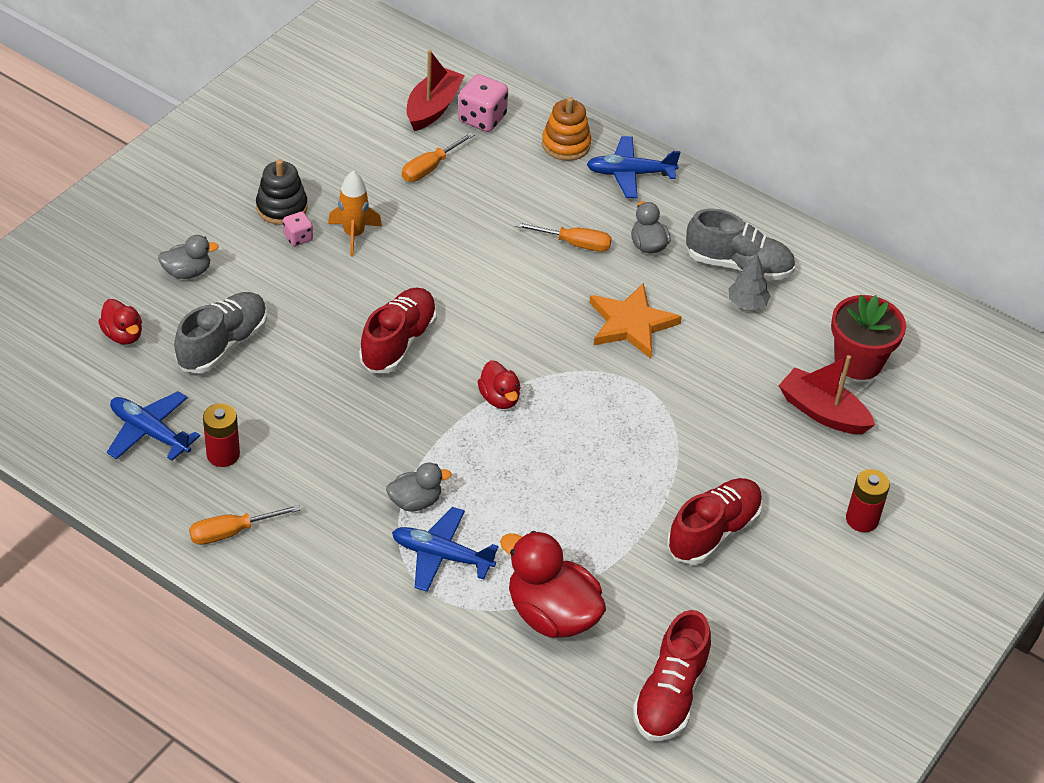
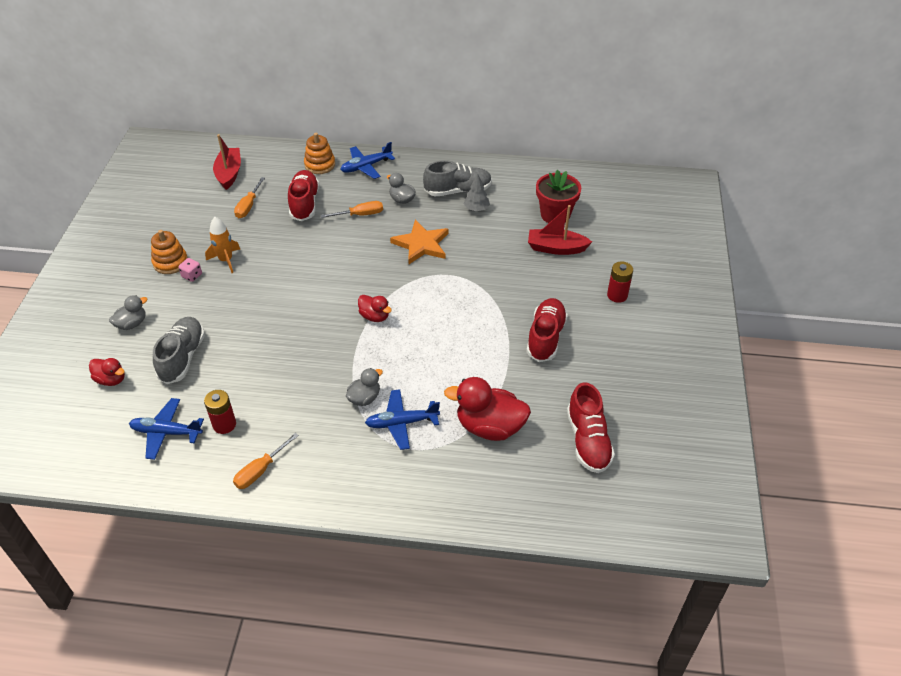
camera: 25 degrees left, 0 degrees up
(281, 207) = (170, 262): black stacking toy -> orange stacking toy
(398, 342) = (293, 310): red shoe -> red shoe (304, 204)
(482, 119) = (262, 169): pink dice -> none

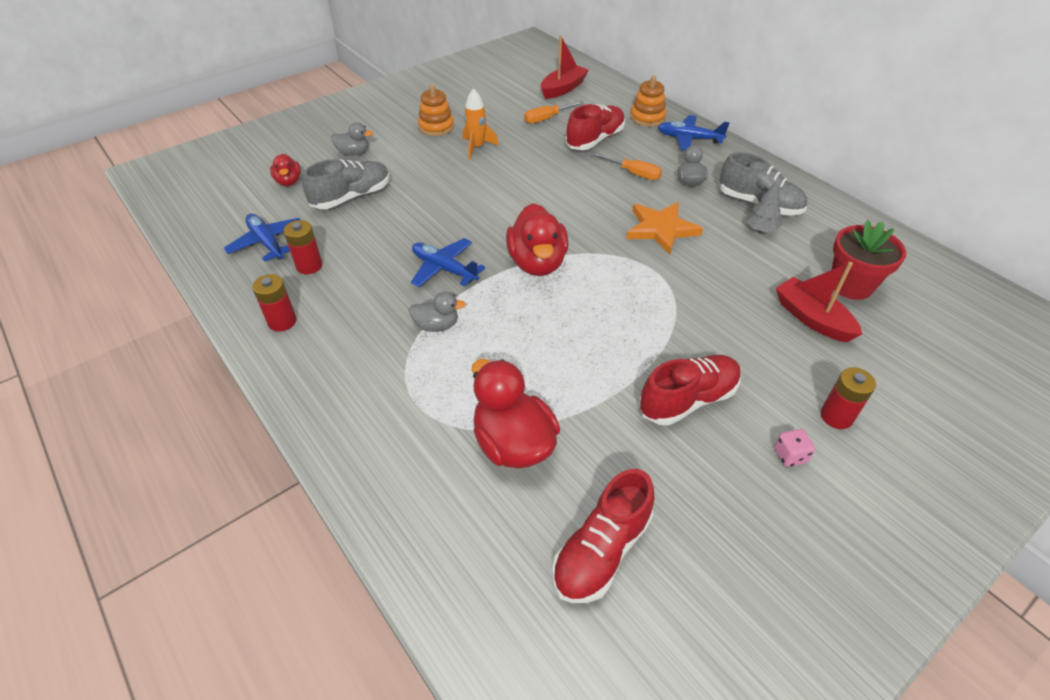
camera: 45 degrees right, 0 degrees up
(192, 275) = (438, 144): pink dice -> pink dice (789, 455)
(260, 470) = (282, 321): orange screwdriver -> red battery
(375, 316) = (537, 263): red duck -> red duck, size x1.84
(402, 423) = (438, 372): blue plane -> blue plane (444, 269)

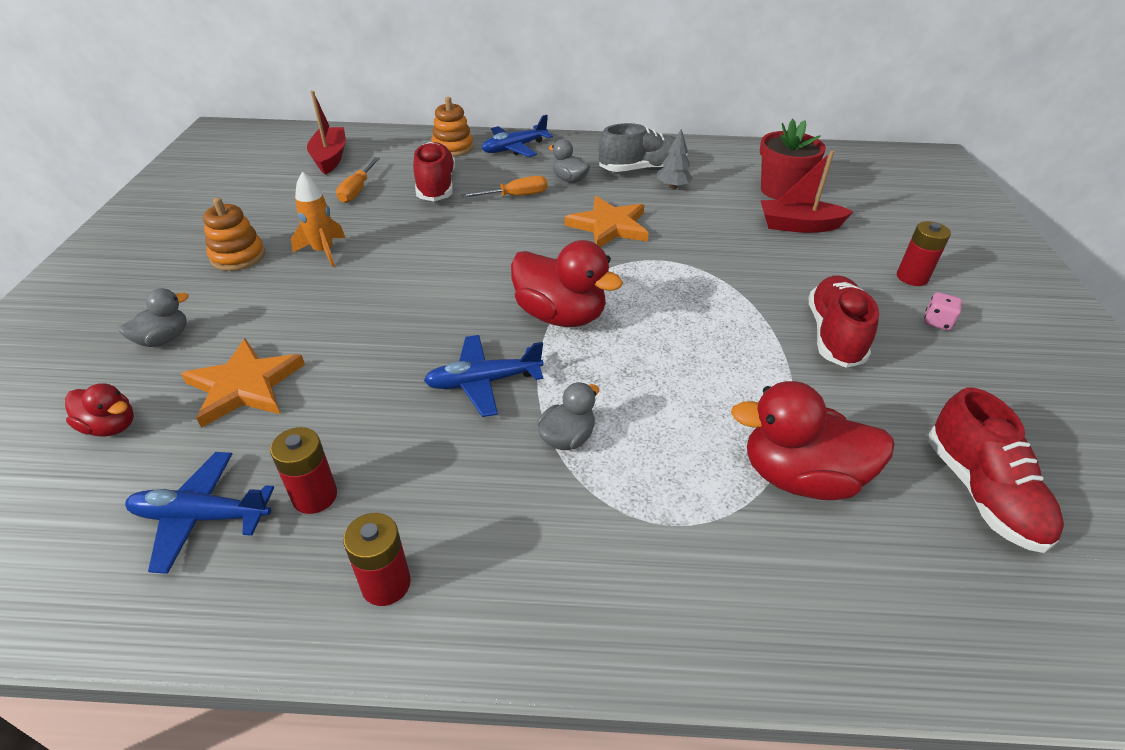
camera: 50 degrees left, 5 degrees down
(351, 197) = (244, 386): grey shoe -> orange star

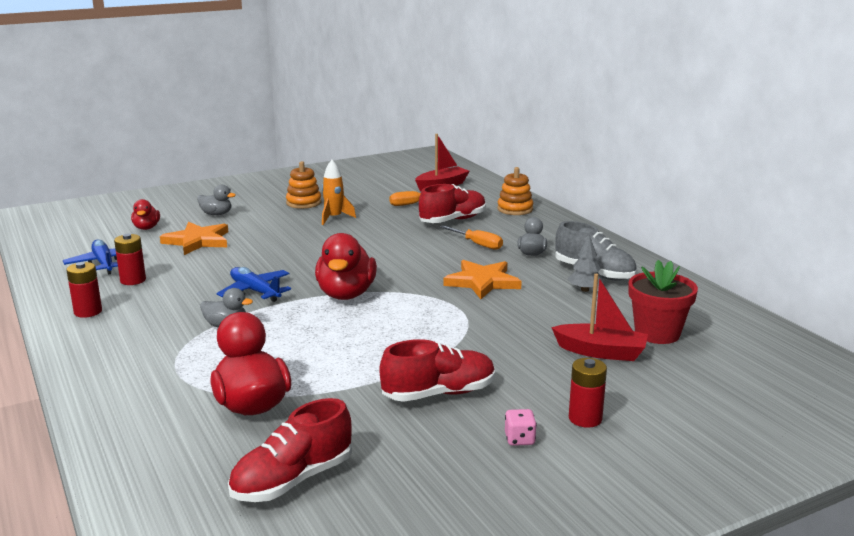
camera: 60 degrees right, 20 degrees down
(514, 148) = (548, 225): blue plane -> none
(798, 226) = (601, 352): red boat -> red boat turned 135 degrees clockwise

